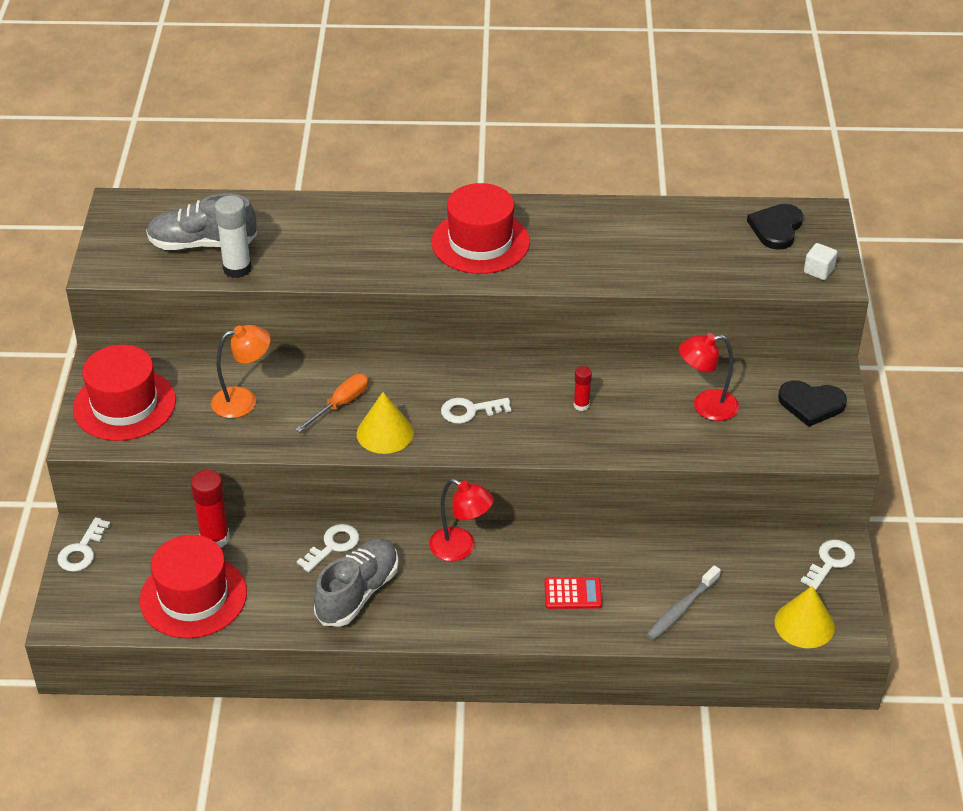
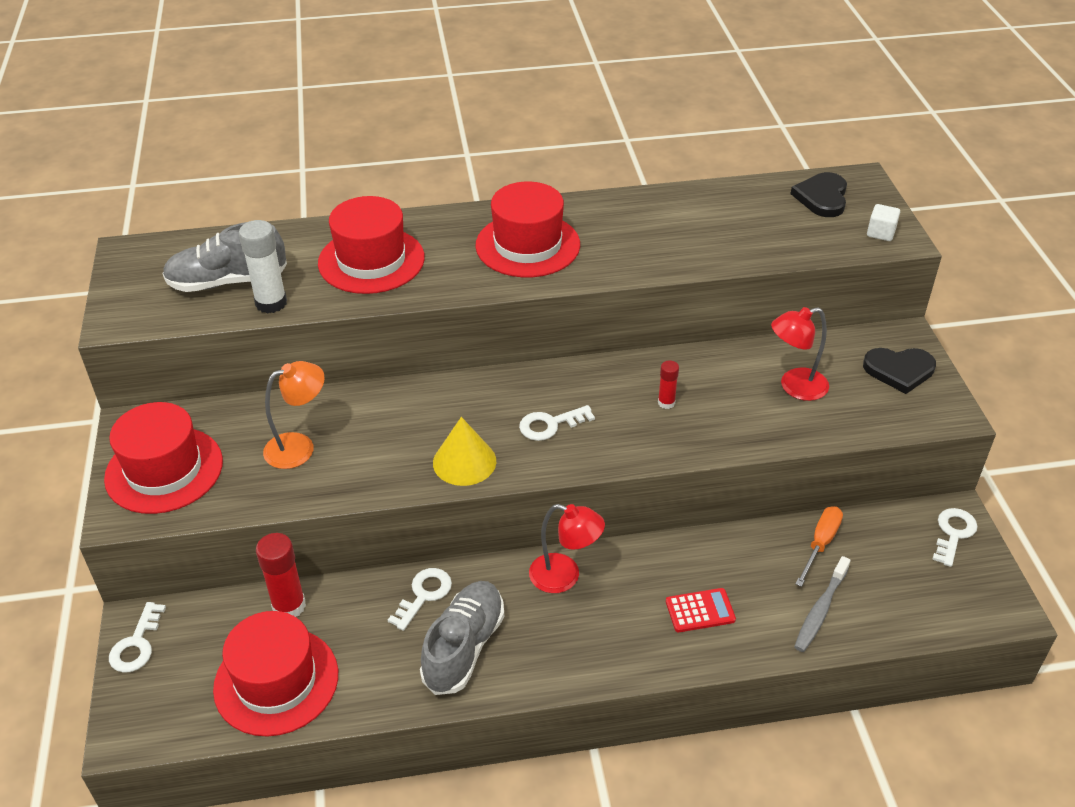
camera: 10 degrees left, 0 degrees up
(334, 239) = (371, 260): none -> red hat
(341, 404) = (408, 436): orange screwdriver -> orange screwdriver (820, 544)
(804, 624) = (954, 607): yellow cone -> none

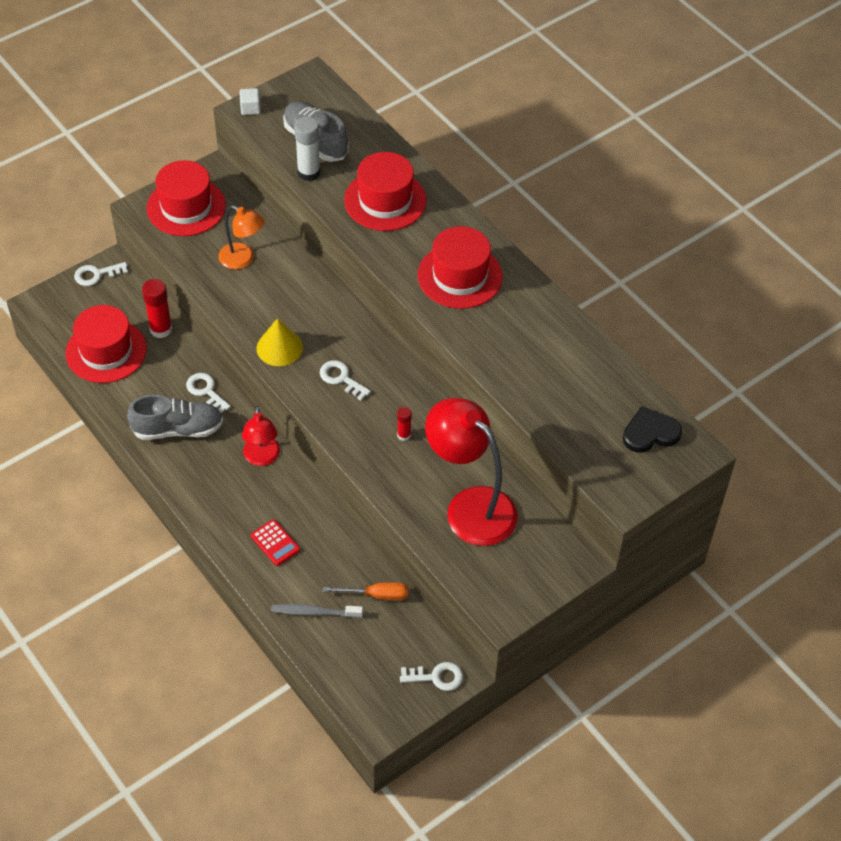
camera: 60 degrees right, 10 degrees up
(424, 595) = (206, 391): white key -> white key turned 135 degrees counterclockwise
(794, 387) = (470, 507): red lamp -> red lamp, size x1.78
(881, 233) = (626, 485): white cube -> white cube (250, 108)
(899, 370) = (532, 568): black heart -> none

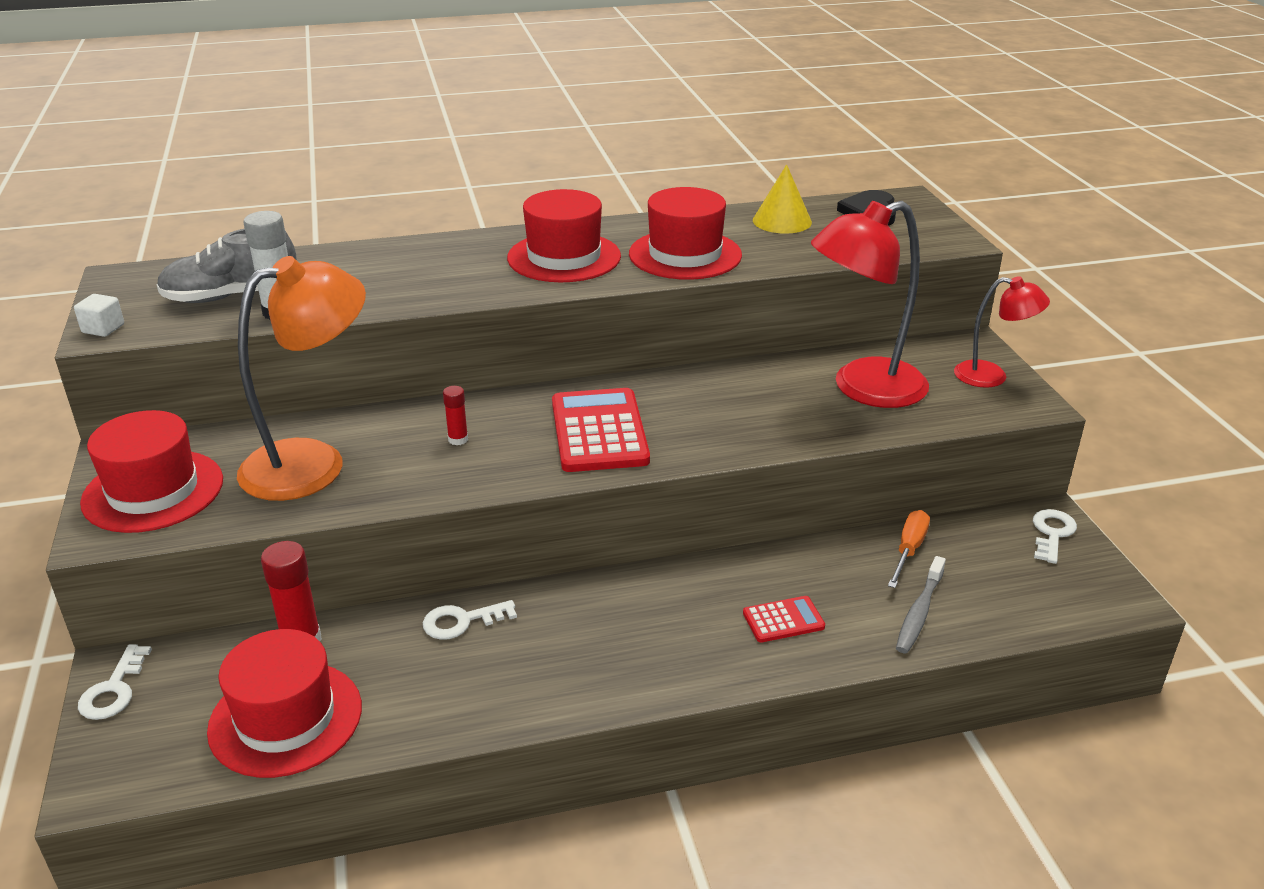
camera: 65 degrees left, 20 degrees down
(178, 429) = (512, 671): grey shoe -> none
(243, 259) = (313, 463): orange lamp -> orange lamp, size x1.78
(262, 458) = (625, 595): red lamp -> red lamp (991, 376)
(279, 347) = (504, 468): yellow cone -> yellow cone (782, 221)
(341, 378) = (599, 431): white key -> red calculator
(385, 200) = (393, 274): red hat -> red hat (685, 255)
(404, 435) = (725, 407): red glue stick -> red glue stick (458, 439)

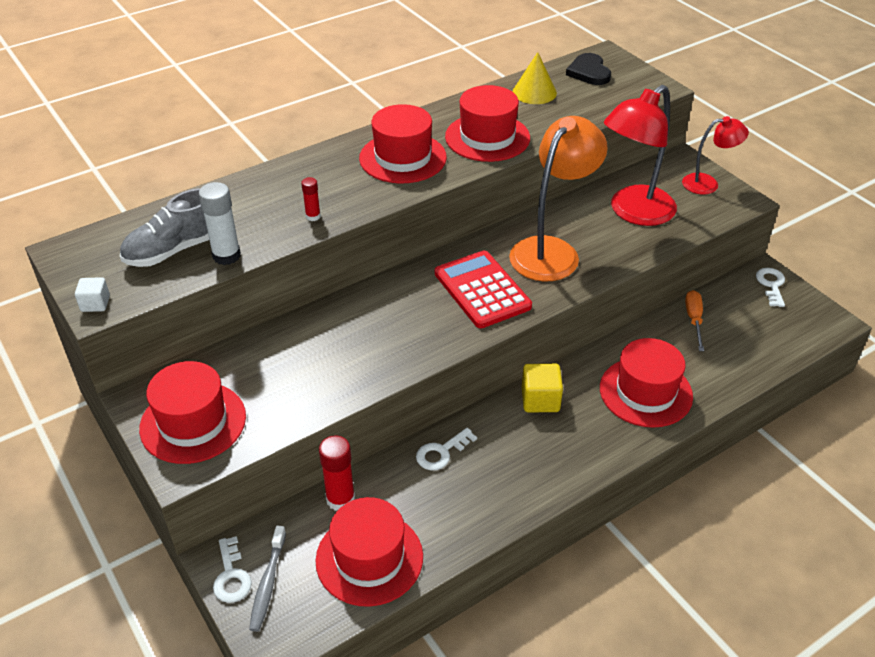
camera: 20 degrees left, 10 degrees up
(313, 463) = (297, 367): orange lamp -> orange lamp (552, 251)
(458, 439) = (388, 321): red glue stick -> red glue stick (313, 216)
(631, 594) = (540, 400): none -> yellow cube
(783, 620) = (645, 392): red calculator -> red hat
(919, 612) = (722, 363): grey toothbrush -> grey toothbrush (268, 583)

